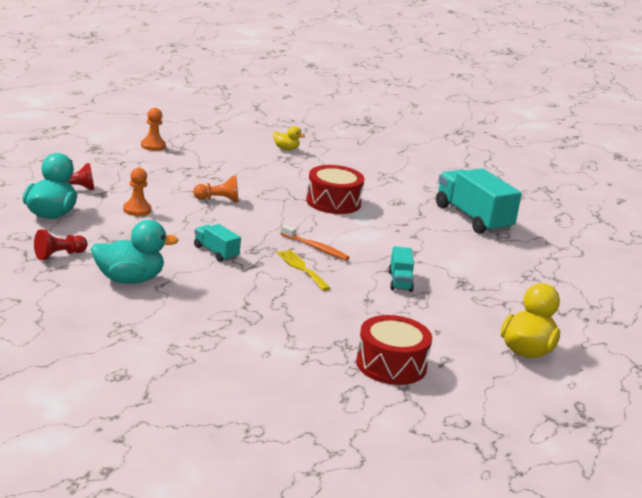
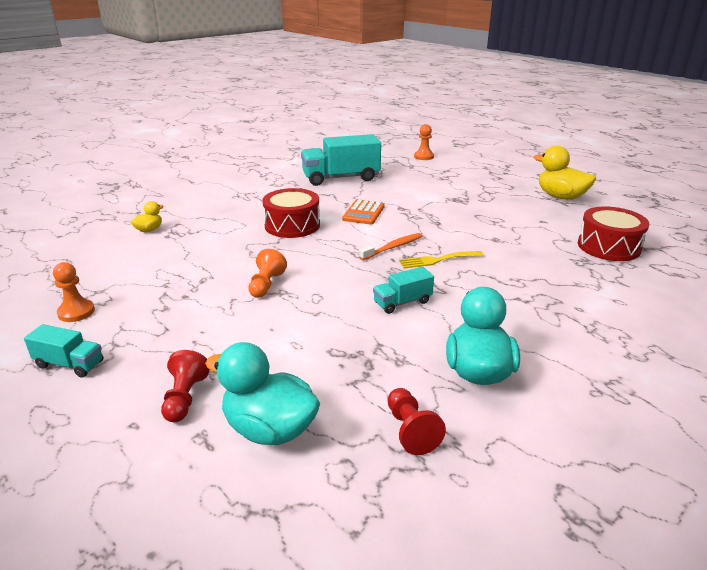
camera: 70 degrees left, 5 degrees up
(137, 210) = (277, 345): orange pawn -> orange pawn (423, 157)
(386, 233) = (363, 213): none -> orange calculator
(400, 281) = (458, 221): turquoise truck -> turquoise truck (69, 364)

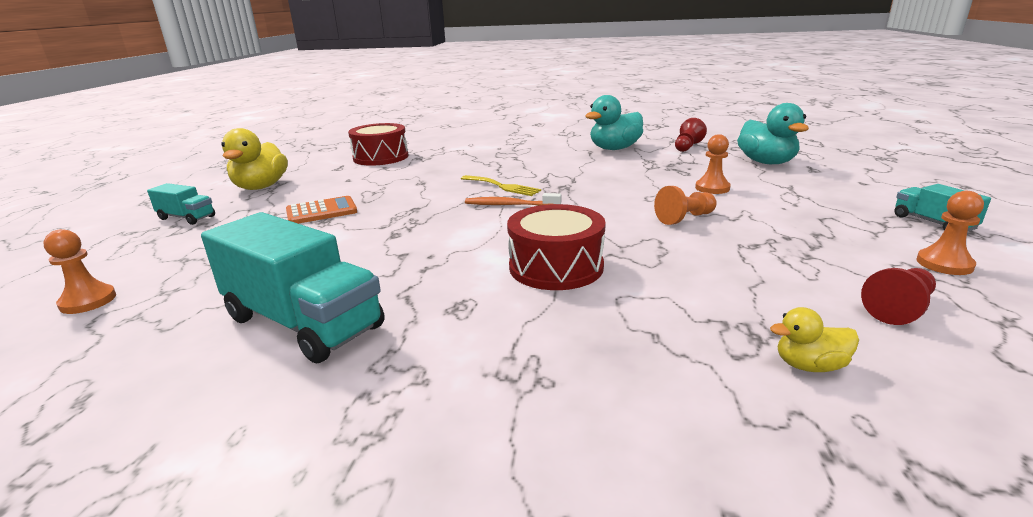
camera: 130 degrees left, 5 degrees down
(185, 398) = (818, 183): red pawn -> red pawn (899, 309)
(282, 334) = (712, 188): none -> orange pawn
(363, 213) = (444, 246): orange calculator -> orange calculator (321, 211)
(402, 302) = (591, 177): turquoise truck -> turquoise truck (186, 218)

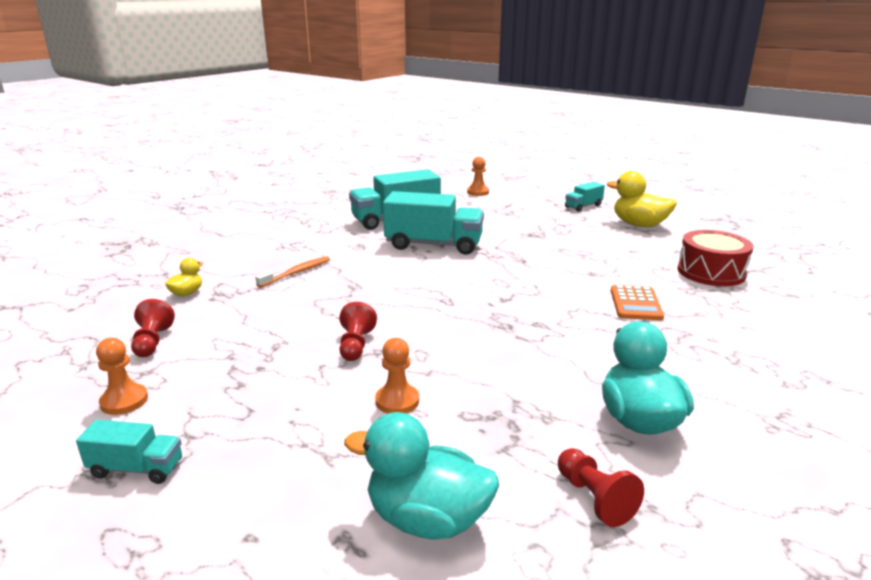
camera: 120 degrees right, 0 degrees up
(321, 211) = (552, 235): orange calculator -> orange calculator (635, 304)
(407, 258) = (433, 245): none -> turquoise truck
(502, 186) = (540, 300): yellow fork -> none
(510, 205) = (485, 291): orange toothbrush -> orange toothbrush (296, 273)
(556, 267) = (360, 275): red drum -> none
(685, 218) = (356, 345): orange pawn -> red pawn

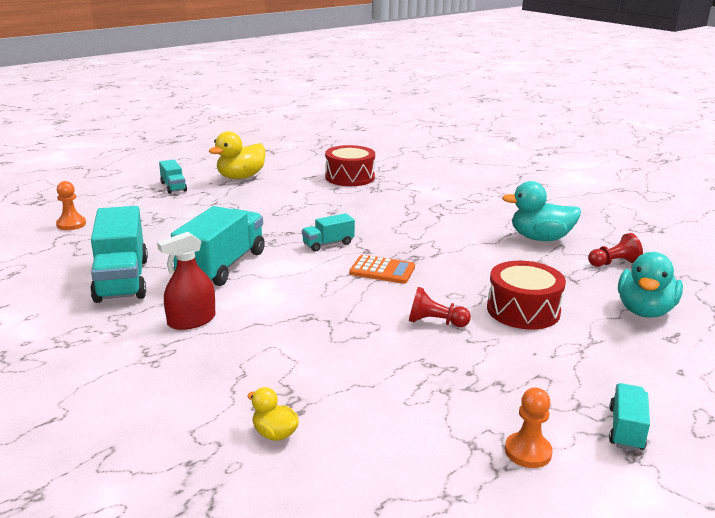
camera: 80 degrees left, 0 degrees up
(152, 342) = (405, 448): red pawn -> none
(296, 273) = (252, 351): orange toothbrush -> none
(339, 248) = (191, 321): none -> red spray bottle
(397, 401) = (523, 310): orange pawn -> red drum
(508, 279) = (328, 244): none -> turquoise truck
(635, 304) = (392, 209): orange calculator -> orange calculator (382, 270)

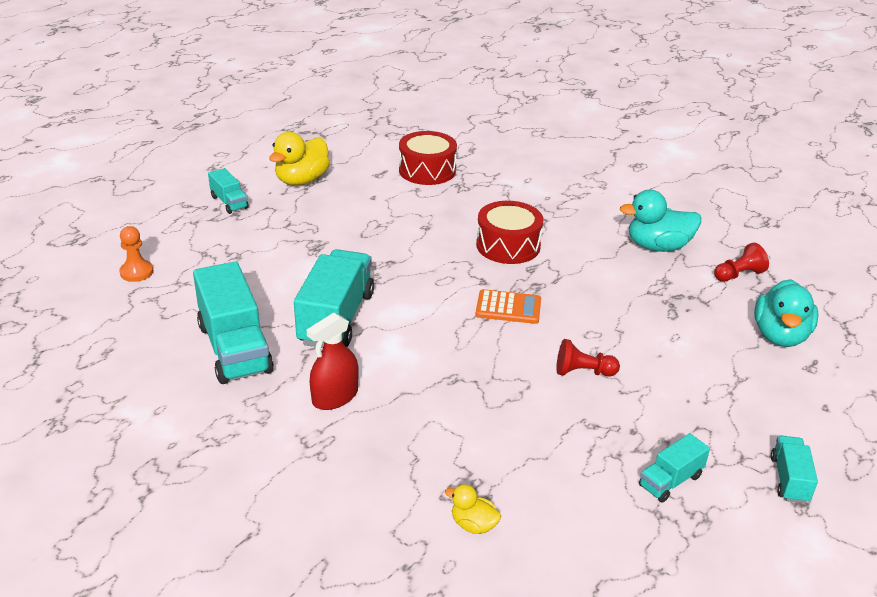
camera: 10 degrees left, 10 degrees up
(328, 244) = (438, 275): turquoise truck -> turquoise truck (670, 481)
(523, 310) = (664, 347): red drum -> red drum (508, 246)
(528, 452) = (709, 515): orange pawn -> none

